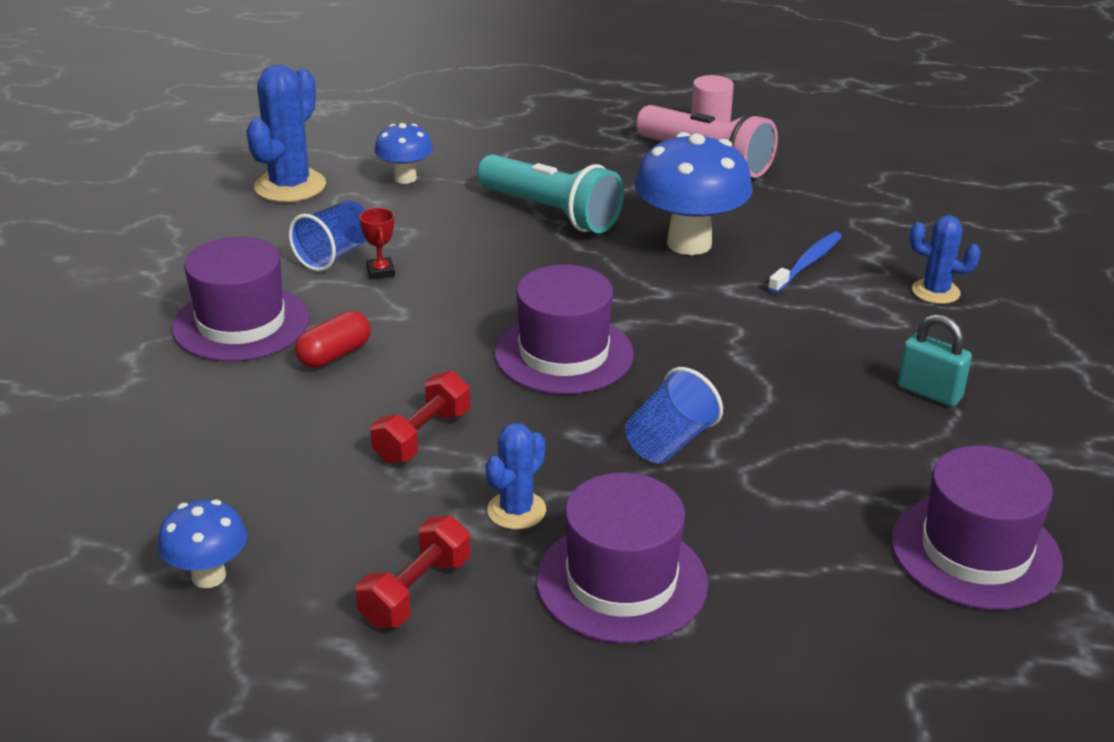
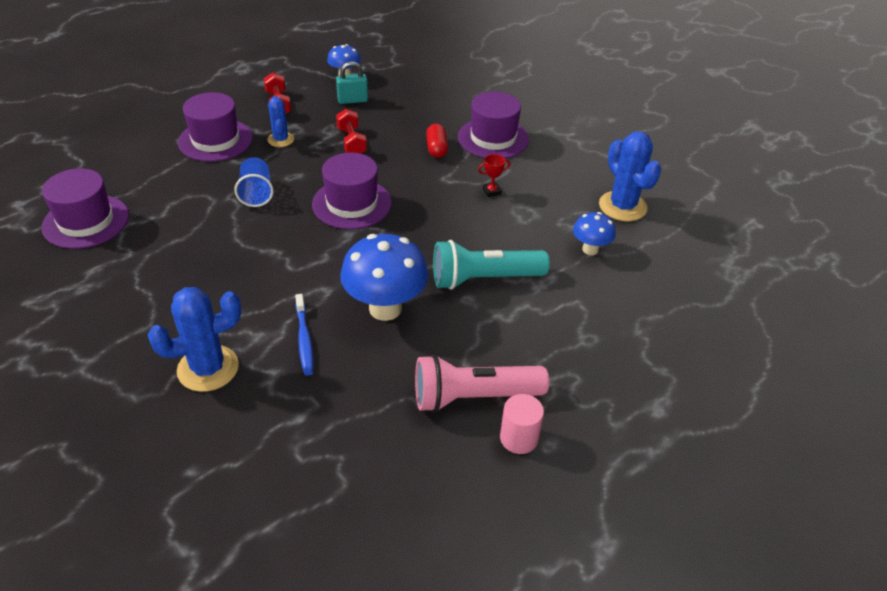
camera: 130 degrees right, 10 degrees up
(334, 255) = (525, 186): blue cup -> none
(380, 272) = (491, 191): red trophy -> red trophy turned 45 degrees counterclockwise
(929, 392) = (159, 289): turquoise padlock -> turquoise padlock (352, 100)
(935, 292) = (208, 368): blue cactus -> blue cactus, size x1.68

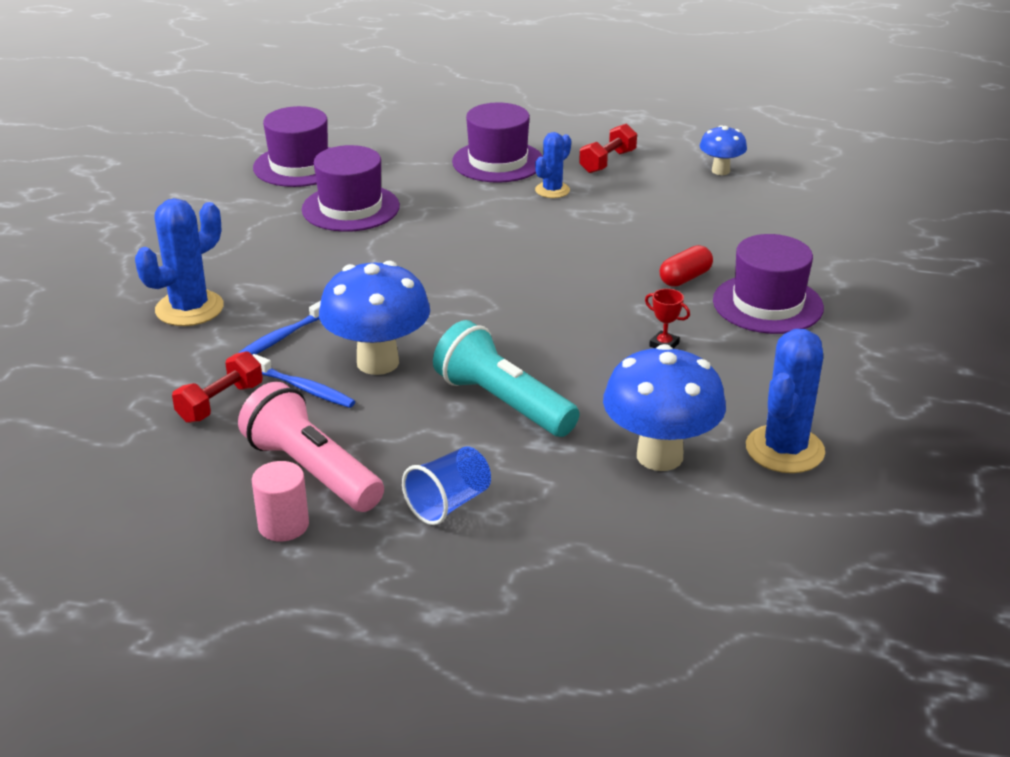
camera: 55 degrees right, 10 degrees down
(208, 368) = (189, 308): blue cactus -> blue cactus turned 75 degrees counterclockwise
(256, 193) = (450, 218): blue cup -> blue cup (449, 504)
(351, 142) = (612, 227): red dumbbell -> red dumbbell (220, 403)
(352, 100) = (685, 194): turquoise padlock -> none
(352, 203) = (511, 272): purple hat -> purple hat (350, 208)
(377, 357) = (304, 388): none -> blue toothbrush
(590, 249) = (659, 456): blue mushroom -> blue mushroom, size x1.85

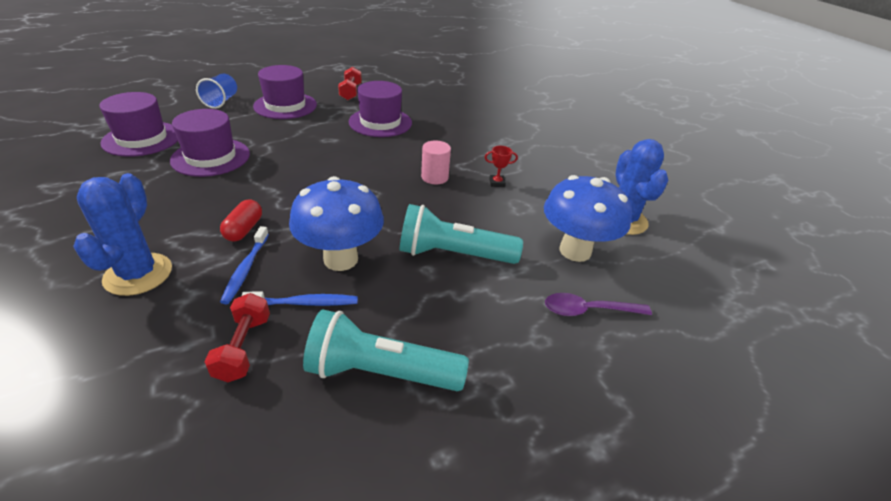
camera: 40 degrees left, 5 degrees up
(283, 525) = (408, 437): pink cylinder -> pink cylinder (434, 177)
(311, 471) = (380, 372): pink flashlight -> turquoise flashlight
(449, 504) = (503, 347): blue cup -> blue cup (221, 101)
(552, 190) = (336, 114): blue cactus -> none
(586, 516) = (588, 310): none -> purple spoon
(685, 278) = (463, 143): red capsule -> red capsule (244, 229)
(720, 171) = (414, 84): blue mushroom -> none
(767, 304) = (517, 144): purple hat -> purple hat (380, 122)

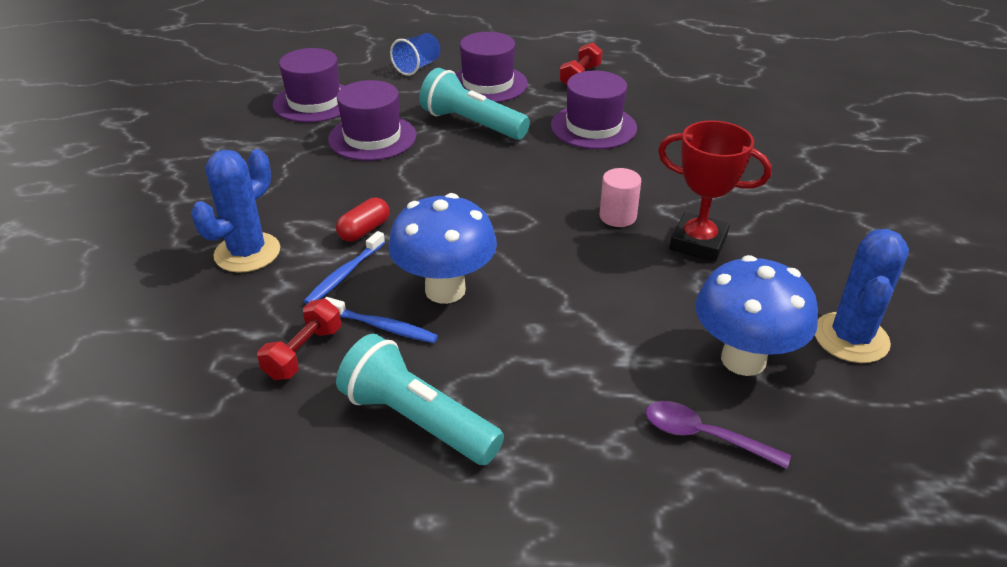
camera: 30 degrees right, 0 degrees up
(453, 254) = (577, 319): turquoise flashlight -> turquoise flashlight (471, 124)
(497, 183) = (698, 243): red trophy -> red trophy, size x2.32

